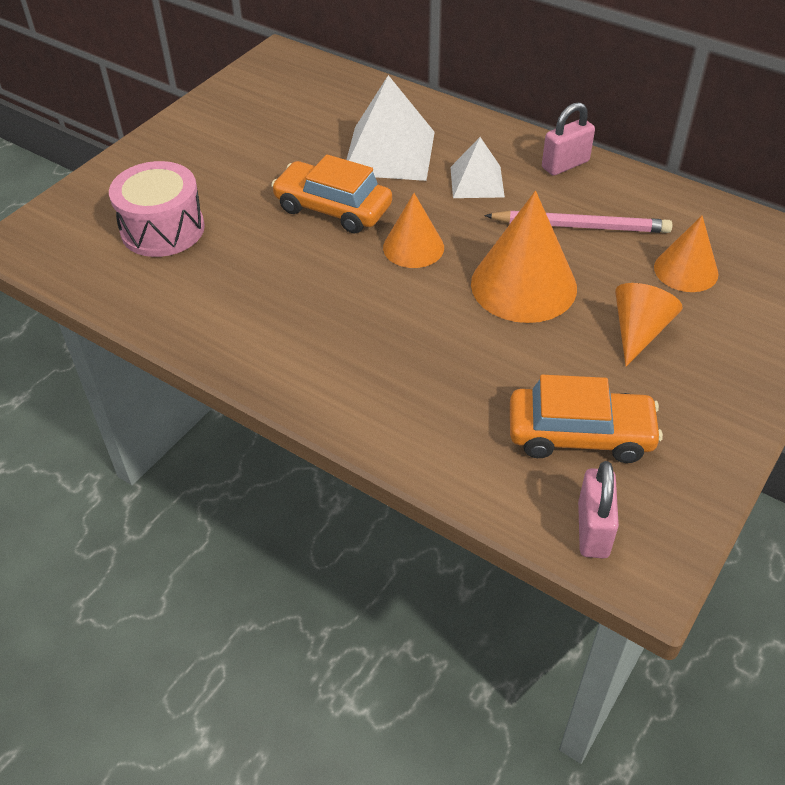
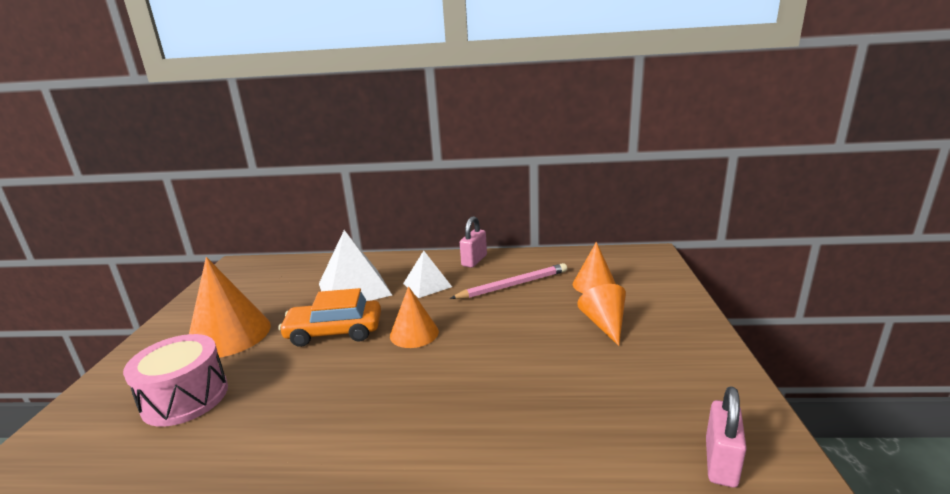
camera: 30 degrees left, 25 degrees down
(523, 285) = (509, 327): orange cone -> orange cone (229, 334)
(580, 434) = (638, 399): orange car -> none
(593, 530) = (720, 462): pink padlock -> pink padlock turned 45 degrees clockwise

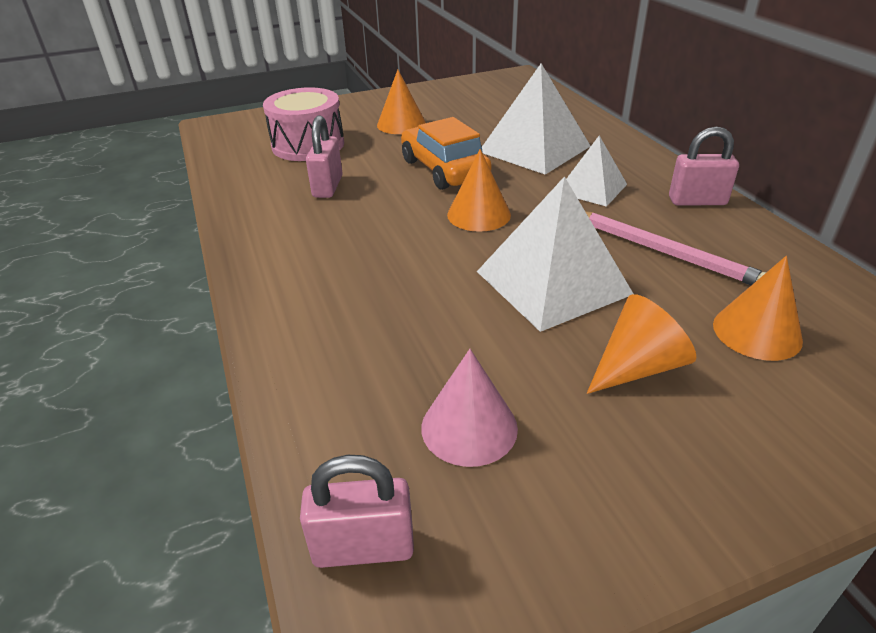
camera: 65 degrees right, 15 degrees up
(229, 334) = (401, 124): orange cone -> orange cone, size x0.60
(285, 399) = (328, 187): none -> pink padlock
(514, 327) = (553, 282): none -> white pyramid
(632, 395) = (469, 427): none -> pink cone

